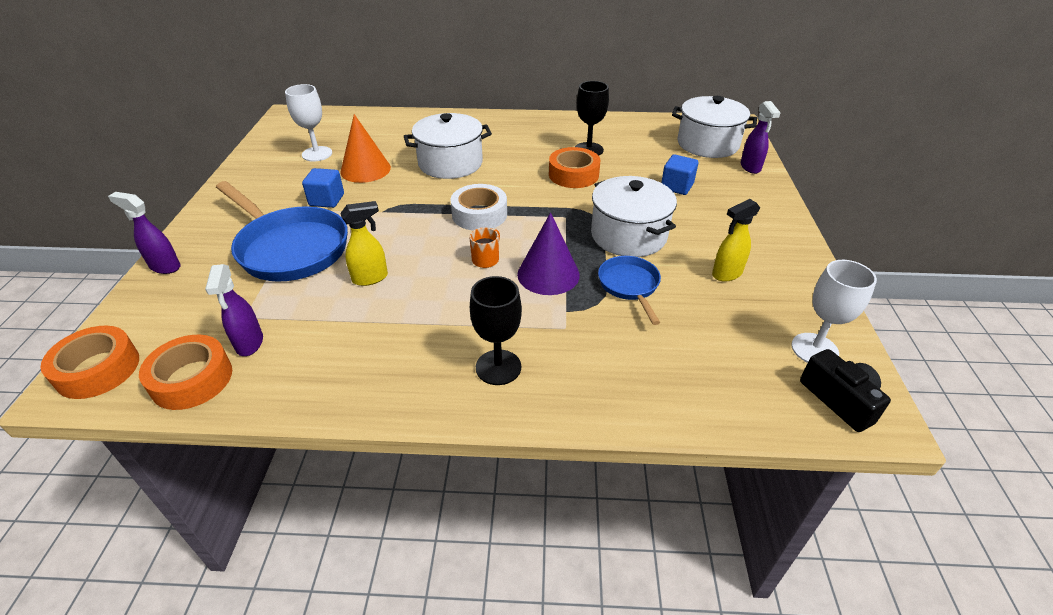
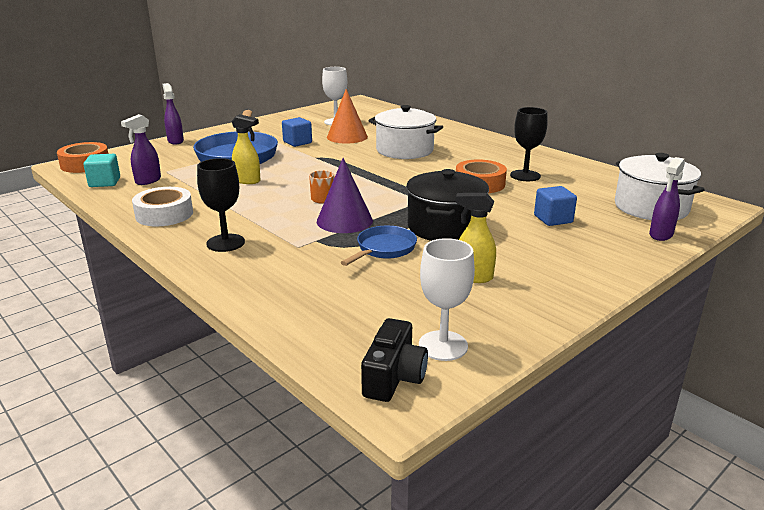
camera: 45 degrees right, 15 degrees down
(192, 379) = (104, 182): orange tape -> turquoise cube
(479, 214) = (367, 179): white tape -> white tape (164, 214)
(628, 235) = (445, 227): white pot -> black pot

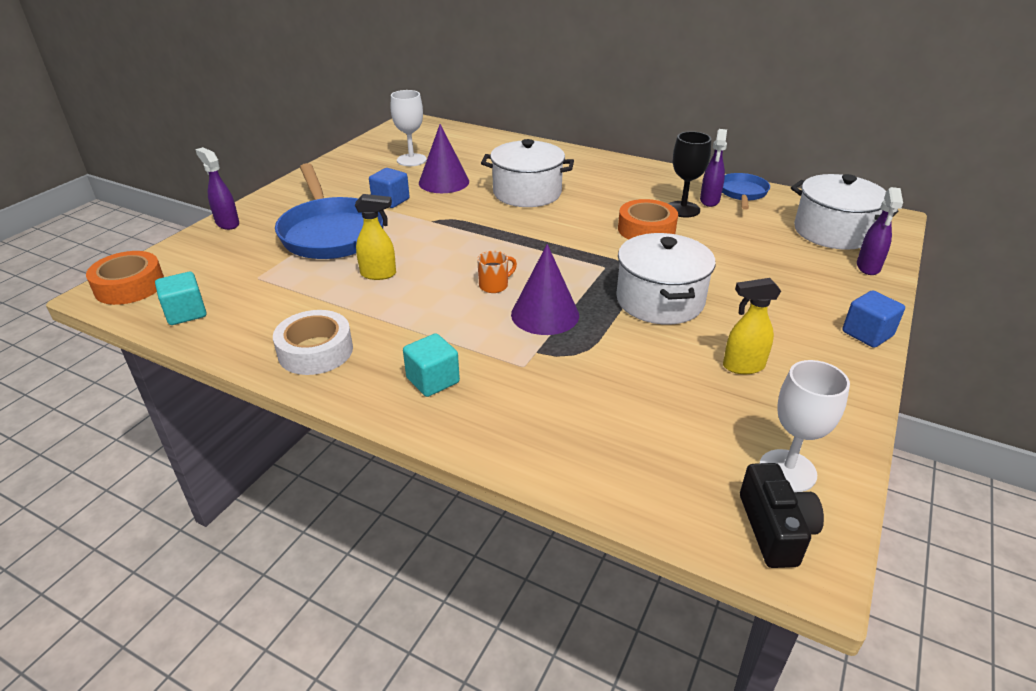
camera: 20 degrees left, 10 degrees up
(147, 181) = (245, 299): purple spray bottle -> purple spray bottle (709, 201)
(225, 243) = (433, 380): black goblet -> turquoise cube
(347, 137) = (444, 182): orange cone -> purple cone
(384, 249) = (621, 348): blue pan -> blue pan (742, 193)
(445, 227) = (660, 300): black pot -> white pot
(553, 219) = (756, 266): blue cube -> blue cube (867, 334)

